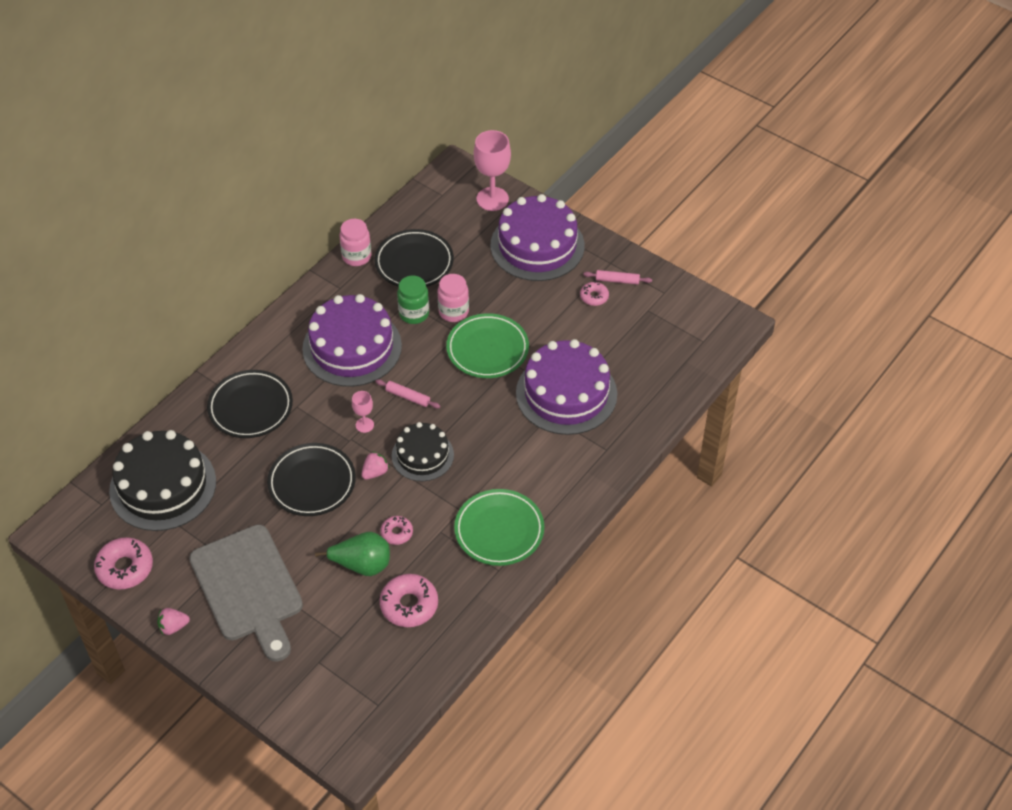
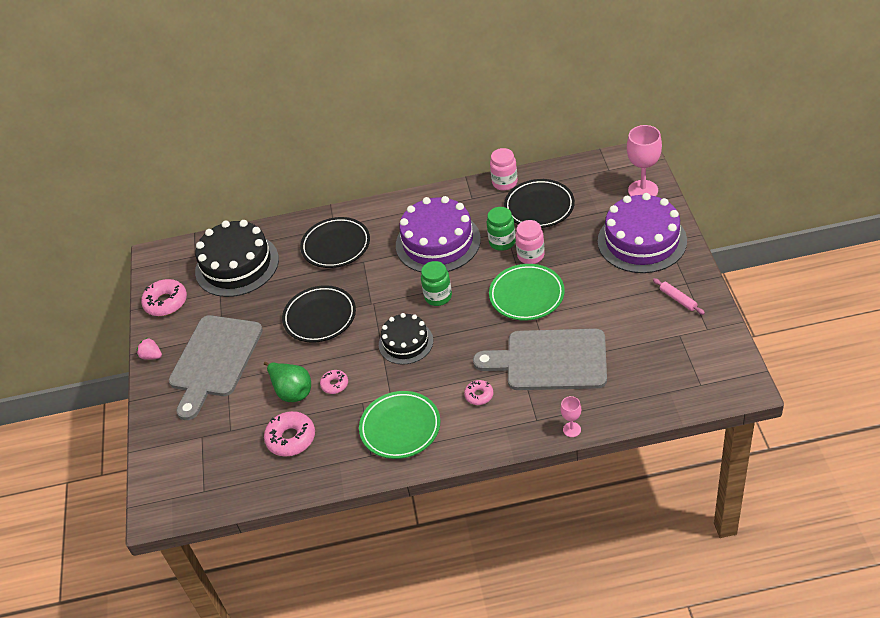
camera: 50 degrees right, 5 degrees down
(364, 425) = (391, 299): pink goblet -> pink goblet (572, 429)
(375, 472) = (364, 335): pink strawberry -> none
(407, 397) = (438, 297): pink rolling pin -> green jar
(566, 393) = (550, 360): purple cake -> grey cutting board
(594, 297) = (646, 301): pink donut -> pink donut (479, 395)

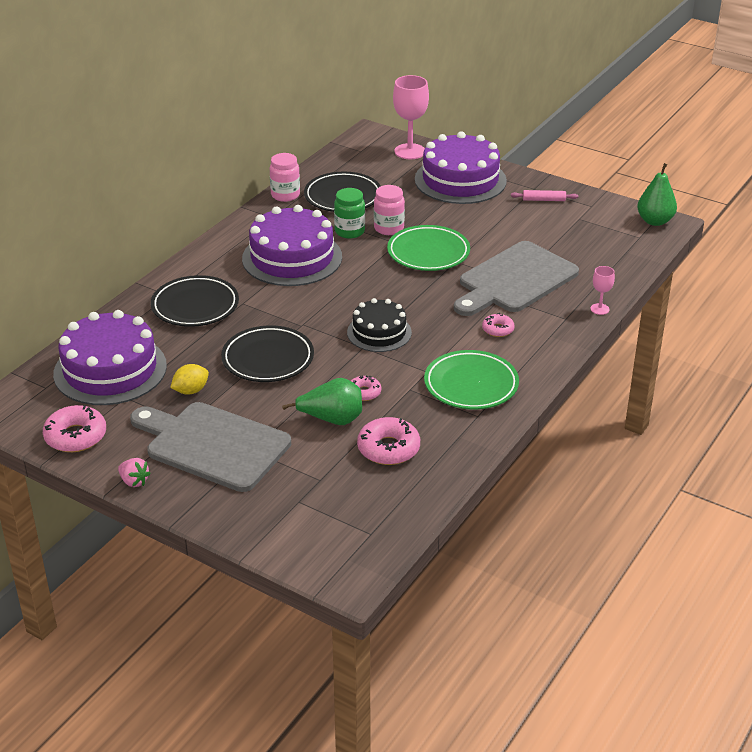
camera: 55 degrees left, 10 degrees down
(151, 356) = (134, 481): pink strawberry -> pink strawberry turned 120 degrees counterclockwise
(214, 360) = (212, 445): grey cutting board -> grey cutting board turned 150 degrees clockwise
(237, 265) = (110, 370): black cake -> purple cake
(253, 311) = (191, 391): none -> yellow lemon
(438, 297) = (355, 290): green jar -> none
(737, 378) = (655, 221): none -> green pear

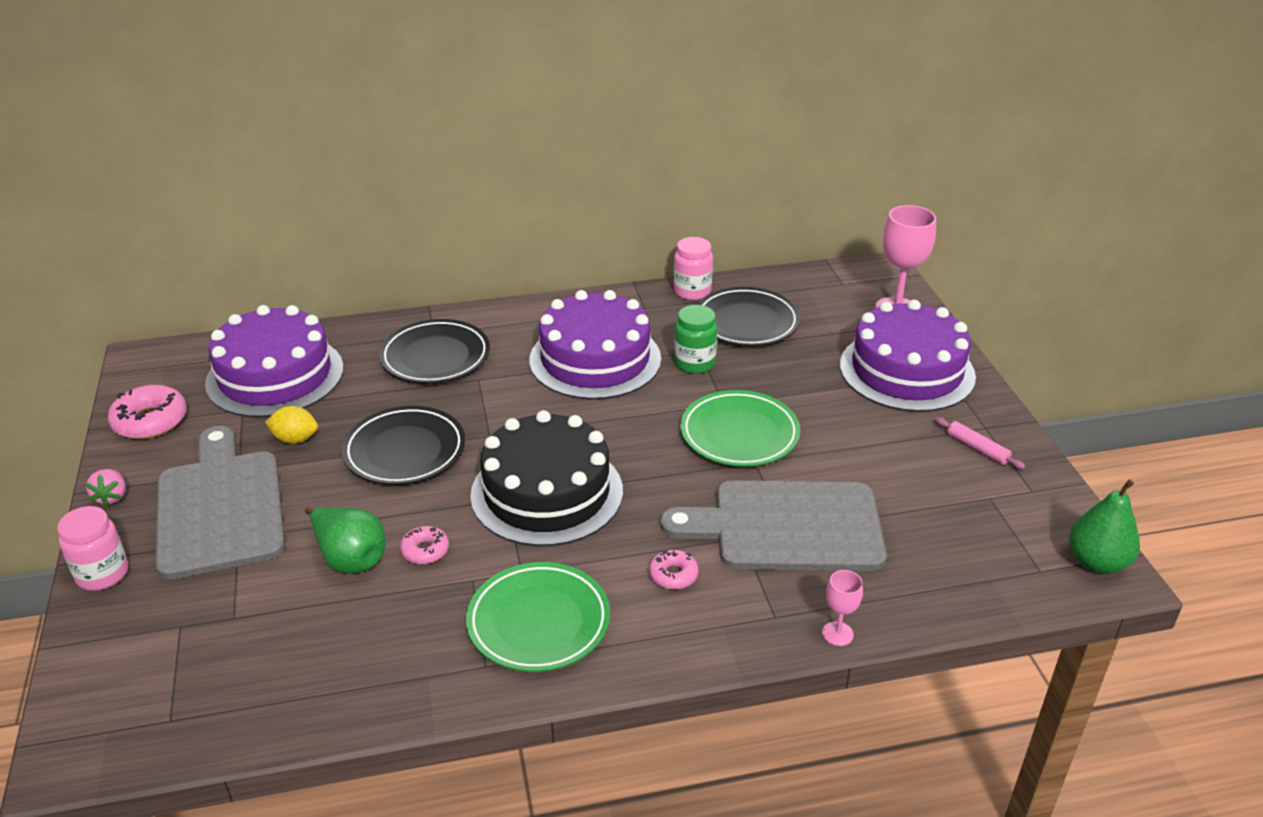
camera: 45 degrees right, 0 degrees up
(379, 332) = (547, 492): black cake -> black cake, size x1.67
(388, 449) = (342, 634): pink donut -> none
(389, 228) = (740, 382): pink jar -> pink jar (102, 574)

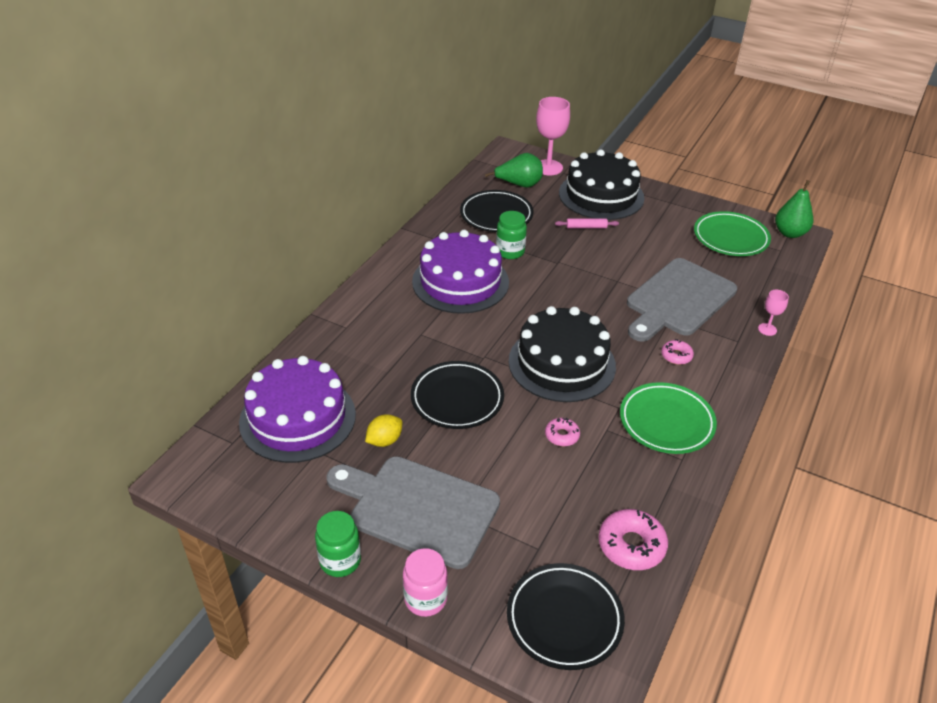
camera: 50 degrees left, 5 degrees up
(112, 497) = (340, 561): pink strawberry -> green jar
(150, 421) = (270, 504): pink donut -> pink donut (631, 545)
(350, 558) = (536, 470): green pear -> green pear (519, 185)
(435, 357) = (374, 339): black plate -> black plate (564, 619)
(692, 291) = (442, 215): pink jar -> none
(739, 434) = (589, 272): green plate -> green plate (730, 238)
(907, 370) = (601, 195): purple cake -> black cake
(977, 448) = (682, 214): pink rolling pin -> pink rolling pin (586, 227)

